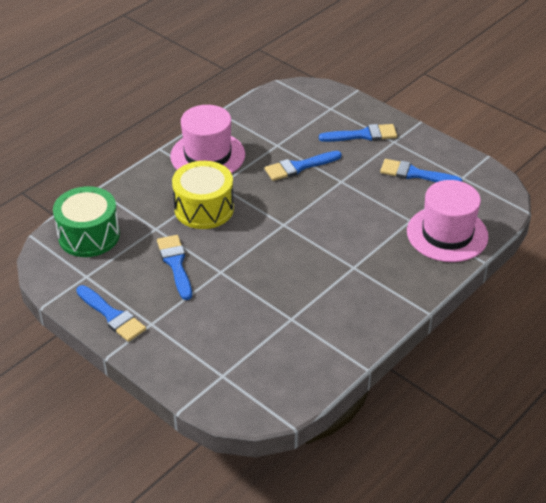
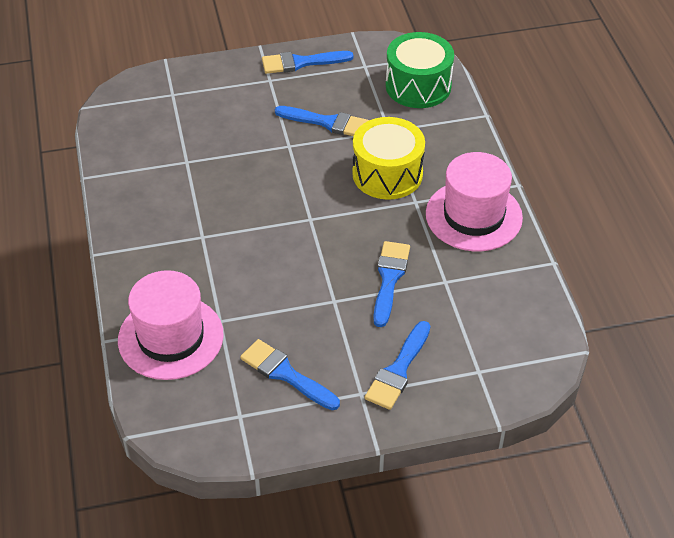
camera: 125 degrees right, 5 degrees up
(415, 174) = (286, 374): blue brush -> blue brush turned 105 degrees counterclockwise

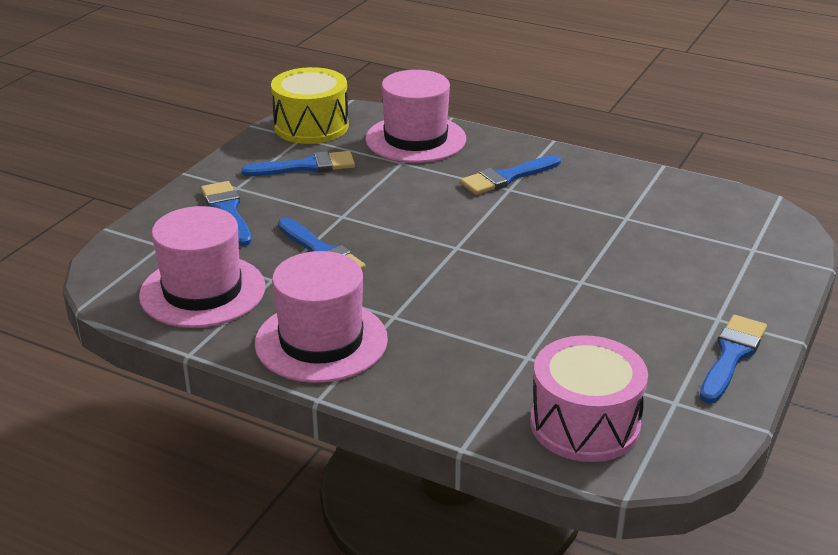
camera: 130 degrees right, 15 degrees down
(327, 122) = (591, 321): blue brush -> blue brush (507, 177)
(387, 174) = (457, 319): yellow drum -> yellow drum (311, 126)
(418, 86) = (584, 424): green drum -> pink drum
(496, 305) = (202, 291): none -> pink hat

